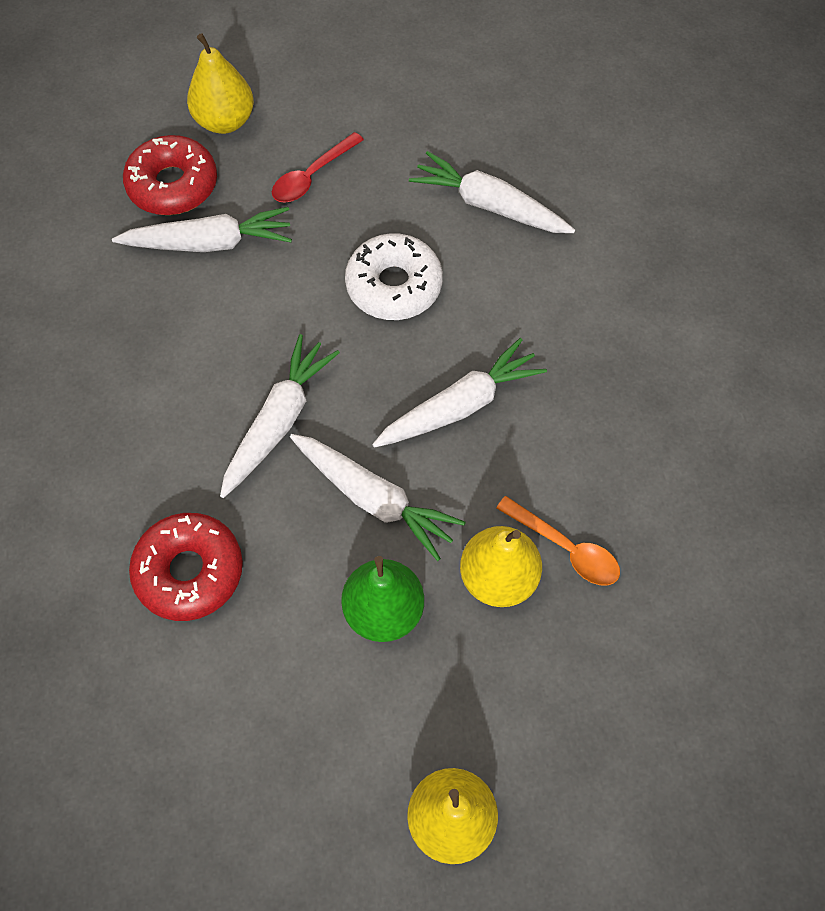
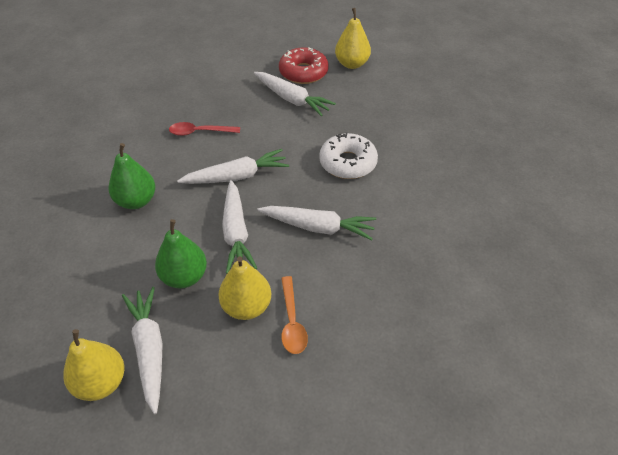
camera: 45 degrees right, 15 degrees down
(189, 571) = (136, 201): red donut -> green pear
(312, 176) = (363, 103): red spoon -> red spoon (199, 132)
(489, 205) = (431, 162): white carrot -> white carrot (149, 350)

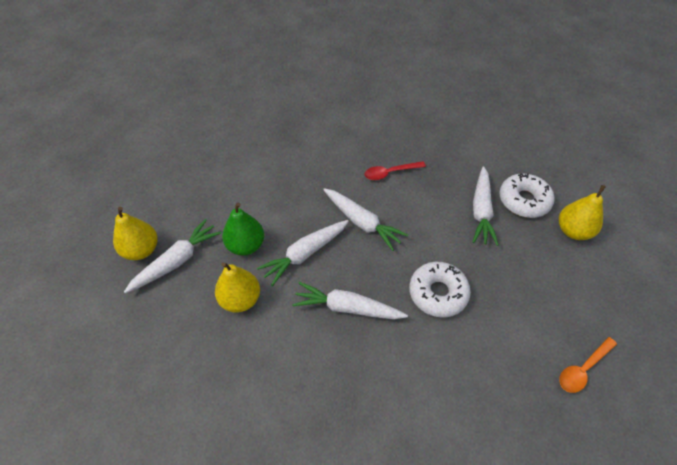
camera: 60 degrees right, 5 degrees up
(136, 201) = (296, 178): green pear -> none
(199, 132) = (390, 173): red spoon -> red spoon turned 75 degrees counterclockwise
(292, 322) = (242, 338): orange spoon -> orange spoon (583, 369)
(303, 72) = (523, 200): red donut -> white donut
(318, 227) = (347, 308): white carrot -> white carrot turned 120 degrees clockwise

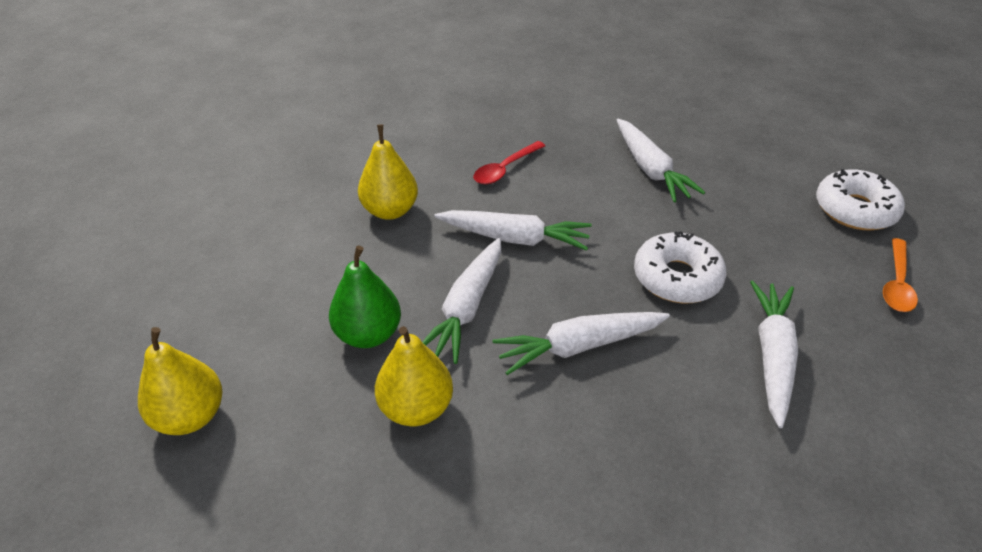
camera: 30 degrees left, 10 degrees down
(177, 261) = (268, 404): white carrot -> white carrot (772, 356)
(523, 200) = (688, 141): white donut -> white donut (855, 210)
(573, 231) = (765, 151): yellow pear -> yellow pear (390, 211)

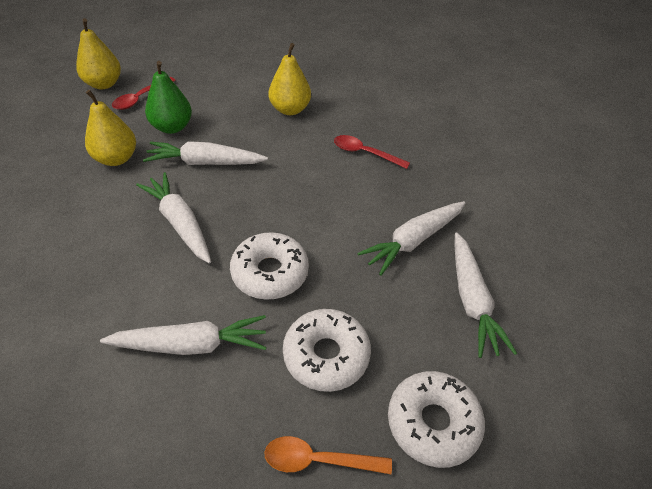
camera: 70 degrees right, 5 degrees up
(268, 366) = (141, 98): none -> red spoon
(514, 238) = (284, 172): white carrot -> white carrot (472, 300)
(787, 257) = (326, 355): none -> white donut

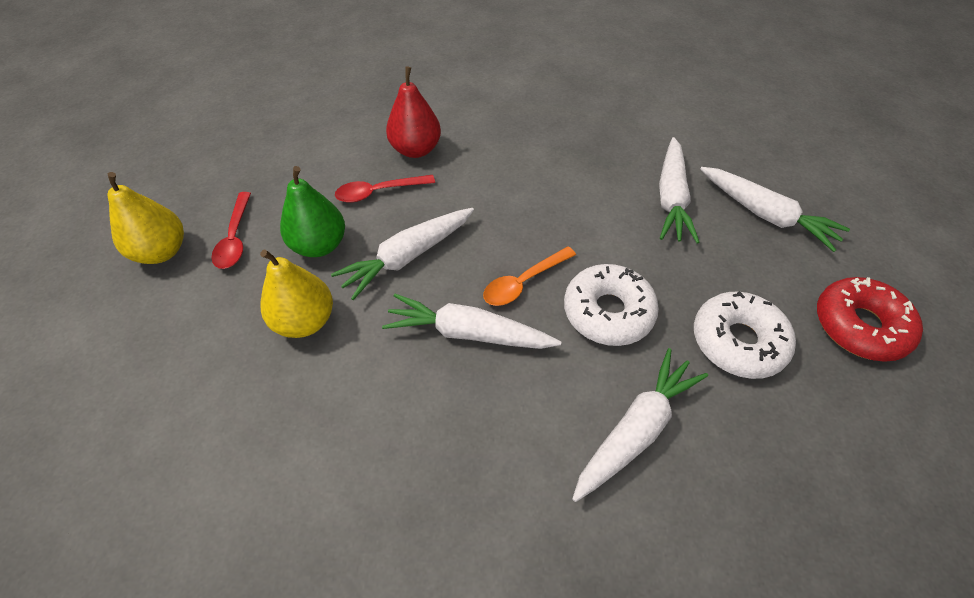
camera: 40 degrees left, 5 degrees up
(290, 109) = (416, 149): yellow pear -> red pear
(318, 460) = (838, 424): orange spoon -> orange spoon (523, 282)
(365, 153) = (537, 148): red spoon -> red spoon (378, 192)
(433, 423) = (859, 326): white donut -> red donut

